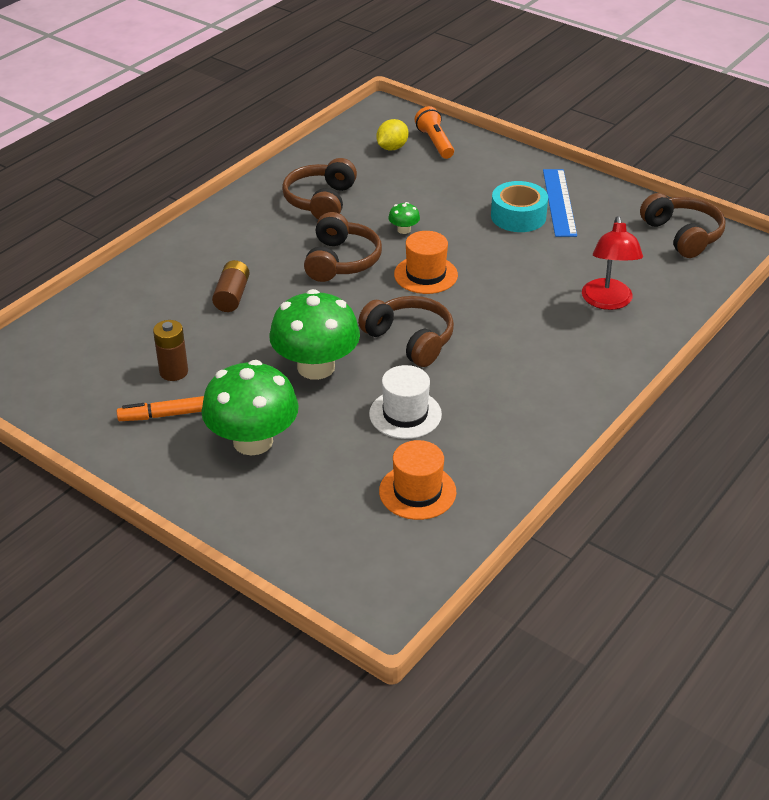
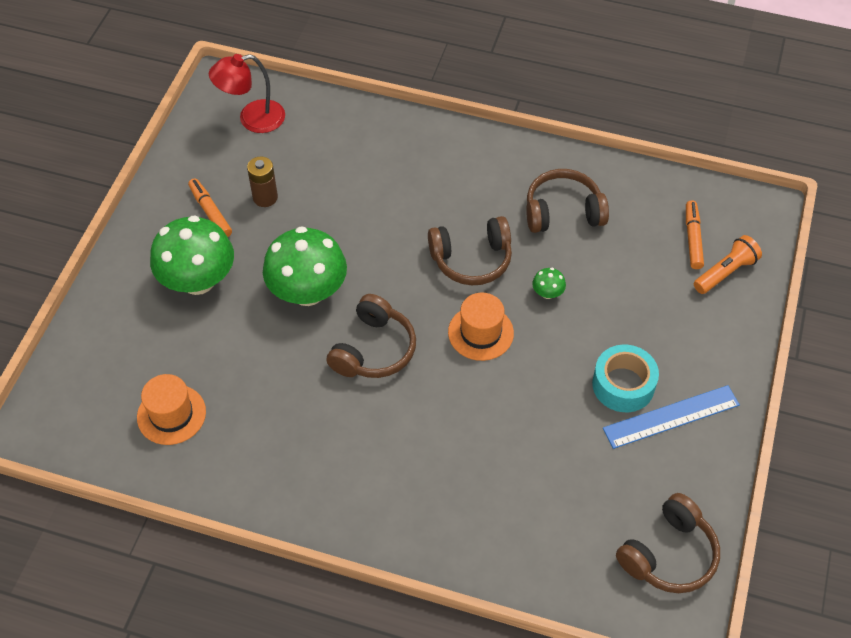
camera: 70 degrees right, 15 degrees up
(232, 296) = (382, 198): brown battery -> none
(392, 148) = (692, 238): yellow lemon -> orange marker
(405, 414) = (267, 376): white hat -> none
(607, 302) = (506, 504): red lamp -> red lamp (252, 119)

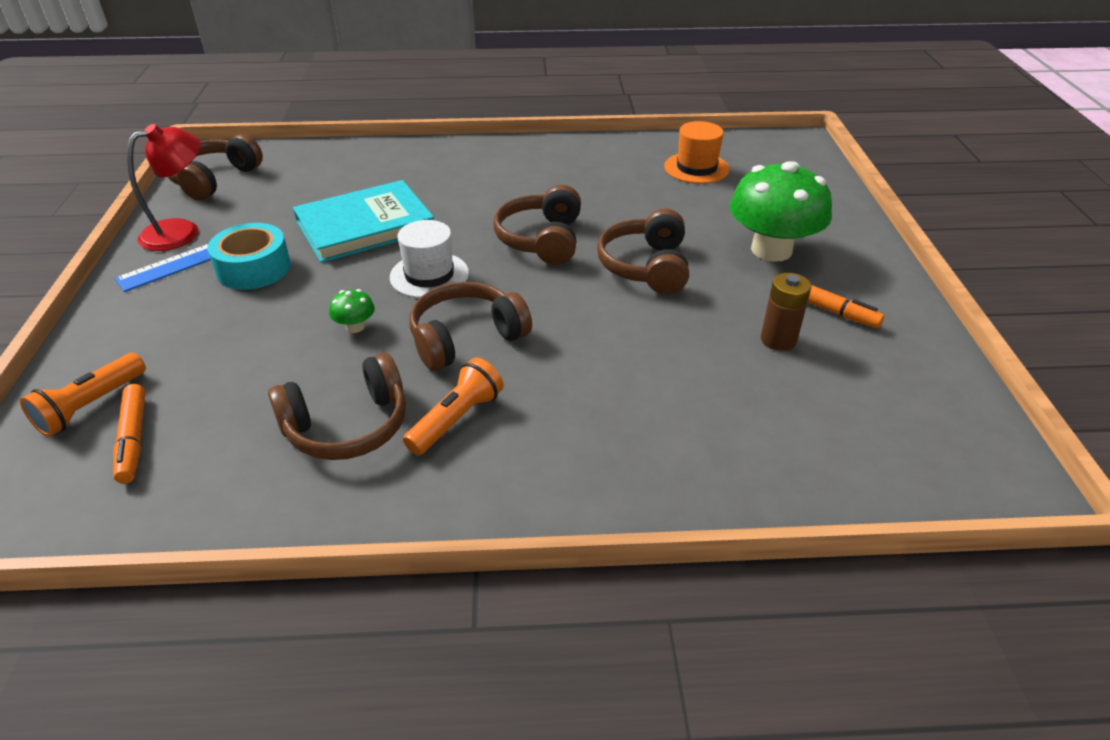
camera: 160 degrees right, 15 degrees down
(252, 119) = (901, 435): red lamp -> red lamp (182, 231)
(307, 291) = (646, 266): green mushroom -> brown headphones
(480, 333) = (429, 275): orange hat -> white hat
(497, 198) = (456, 419): none -> orange flashlight
(522, 418) = (365, 226): none -> turquoise book

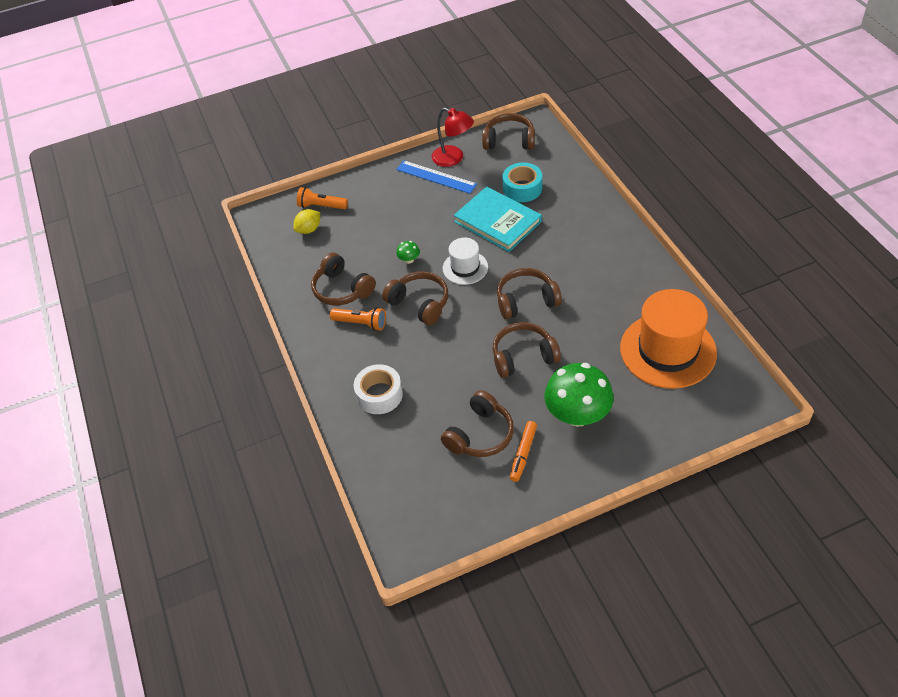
camera: 75 degrees right, 10 degrees up
(133, 439) = (309, 229): orange marker -> yellow lemon
(254, 268) = (436, 201): turquoise tape -> turquoise tape (522, 188)
(645, 433) = (379, 395): none -> white tape
(696, 168) = (668, 350): orange hat -> orange hat, size x1.89
(778, 340) = (480, 434): brown battery -> brown headphones

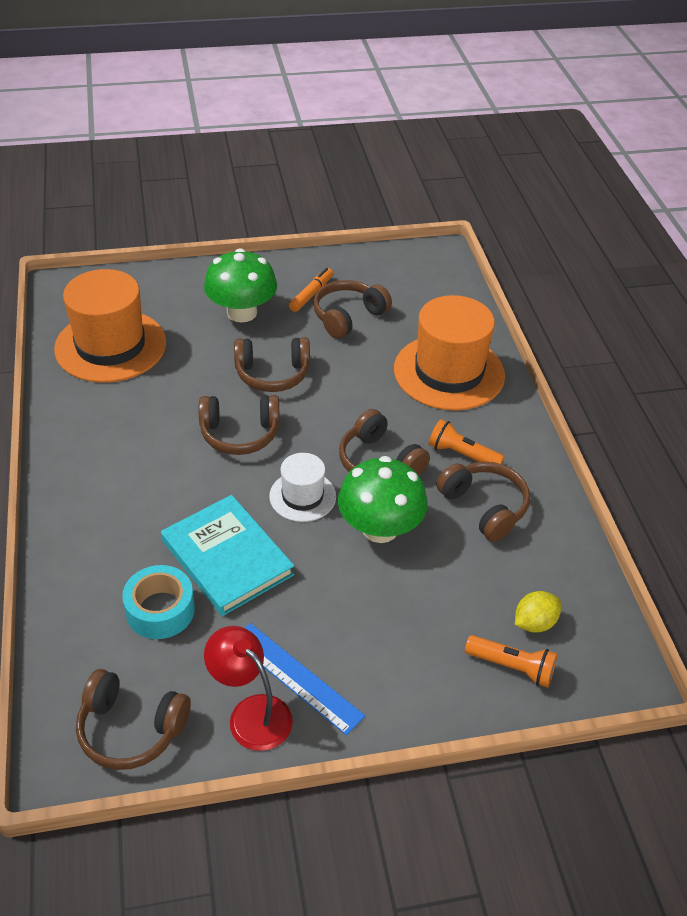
camera: 175 degrees left, 5 degrees down
(379, 395) = (449, 372): white tape -> orange hat
(409, 260) = (380, 528): green mushroom -> green mushroom, size x2.47

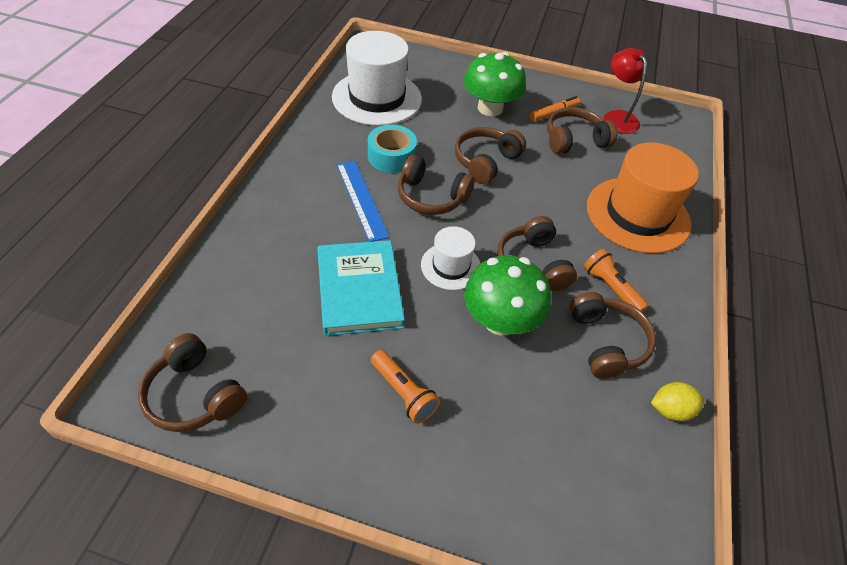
camera: 25 degrees right, 5 degrees up
(110, 346) = (377, 98): orange hat -> white hat
(160, 610) = (281, 308): turquoise tape -> turquoise tape (391, 156)
(251, 713) = (294, 430): red lamp -> red lamp (617, 117)
(272, 374) = (485, 161): brown headphones -> brown headphones turned 105 degrees clockwise
(296, 677) = (350, 417): blue ruler -> blue ruler (361, 199)
(512, 667) = (550, 506): orange flashlight -> orange flashlight (404, 393)
(534, 623) = (595, 473): yellow lemon -> yellow lemon (670, 410)

